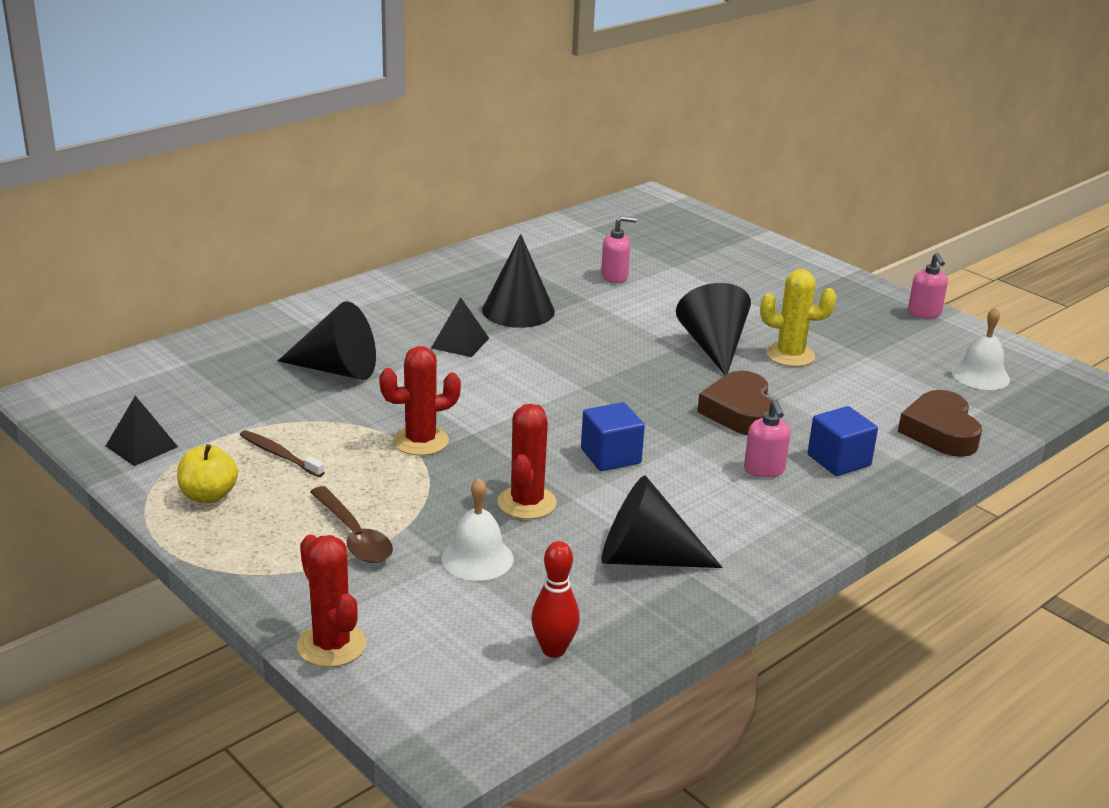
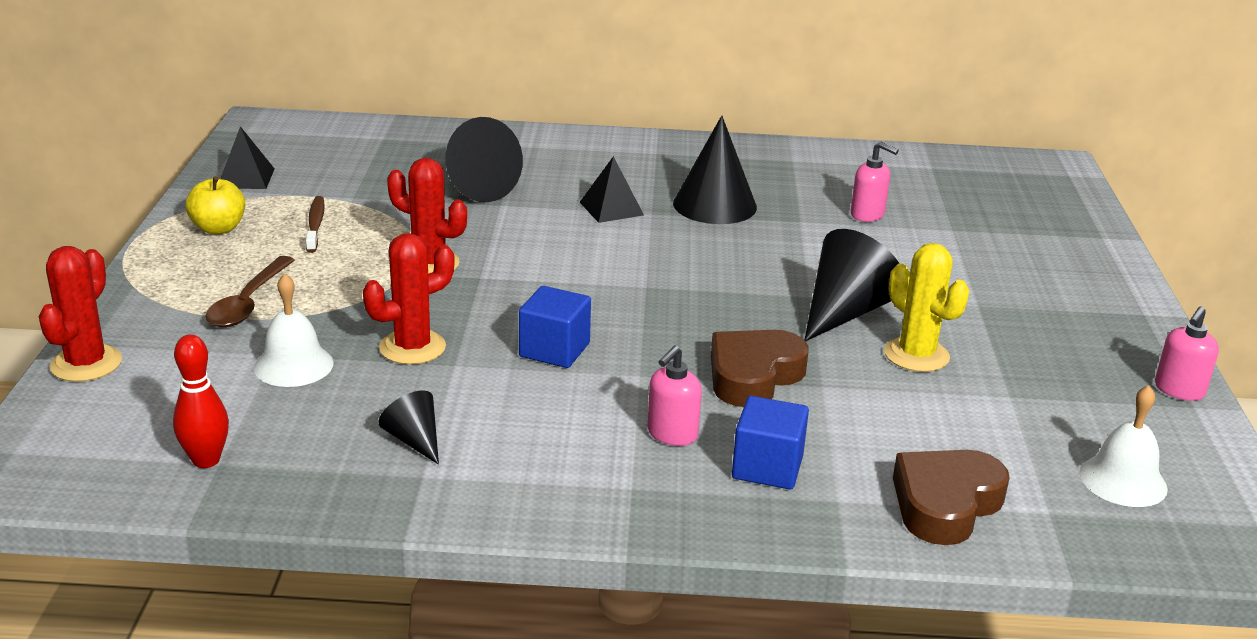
camera: 45 degrees right, 0 degrees up
(645, 558) = (414, 440): black cone -> black cone, size x0.53

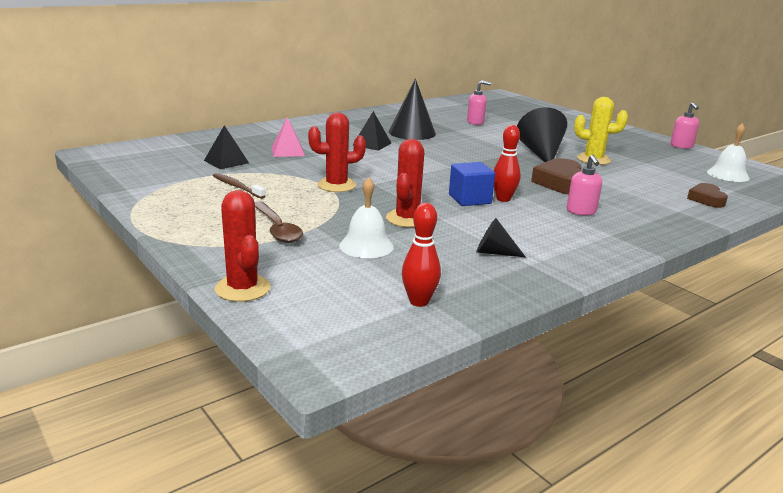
camera: 40 degrees left, 5 degrees down
(218, 228) = (180, 203): yellow apple -> none
(246, 178) = (144, 178): black pyramid -> black pyramid (226, 161)
(475, 186) = (288, 151): black cone -> pink pyramid
(602, 368) = (503, 199): none -> red bowling pin
(767, 467) = (635, 209): blue cube -> none
(945, 504) = (706, 199): brown heart -> brown heart, size x0.63

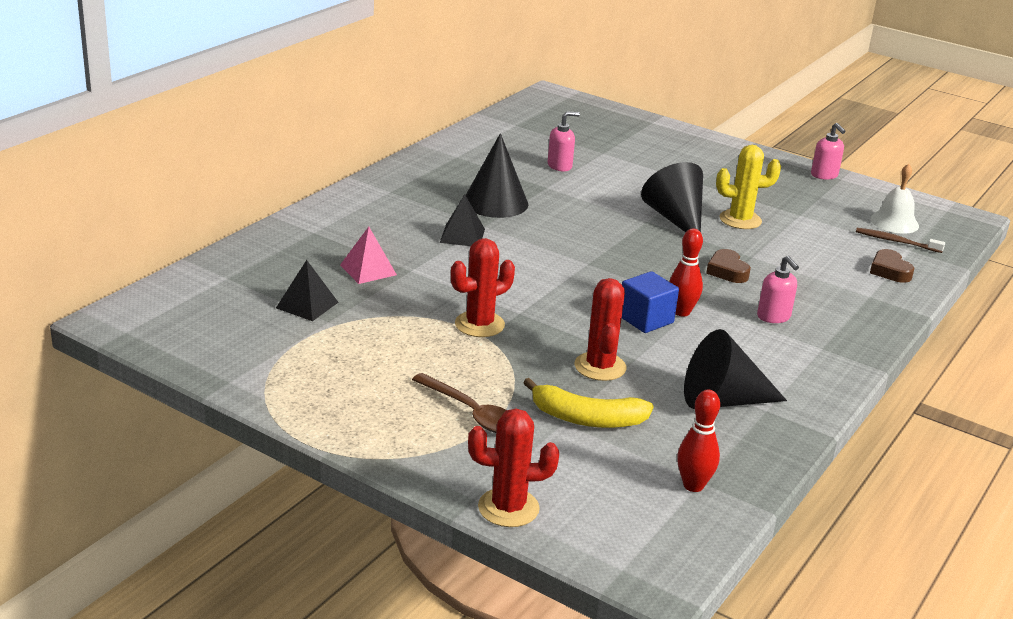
camera: 20 degrees left, 5 degrees up
(237, 187) = (363, 350): brown toothbrush -> brown toothbrush (896, 241)
(242, 288) = (508, 508): red cactus -> red cactus turned 45 degrees counterclockwise
(366, 246) = (586, 418): white bell -> yellow banana
(494, 252) = (722, 400): black cone -> black cone, size x1.87
(561, 183) = (727, 271): brown heart -> brown heart, size x0.63

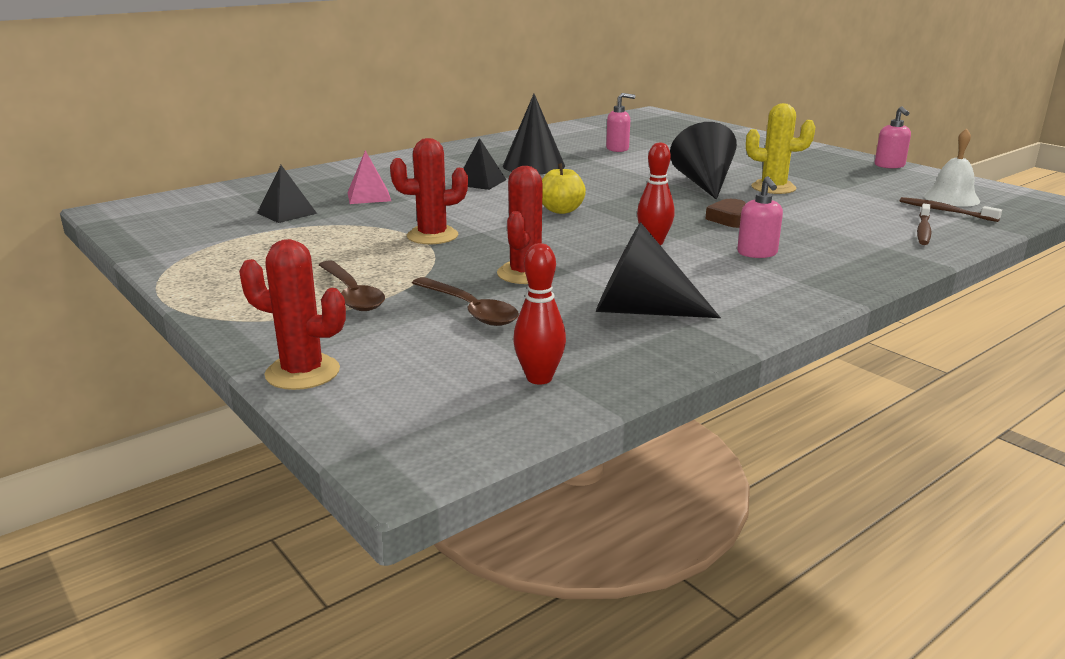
camera: 20 degrees right, 5 degrees down
(571, 273) = (561, 210): none -> yellow apple
(586, 418) = (470, 310): yellow banana -> brown spoon
(645, 319) = (609, 245): blue cube -> none
(889, 271) = (923, 230): brown heart -> brown toothbrush

